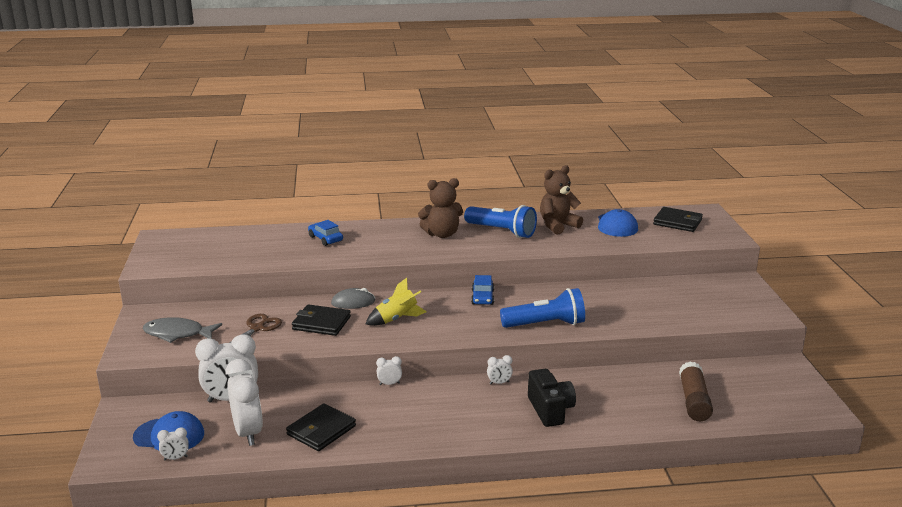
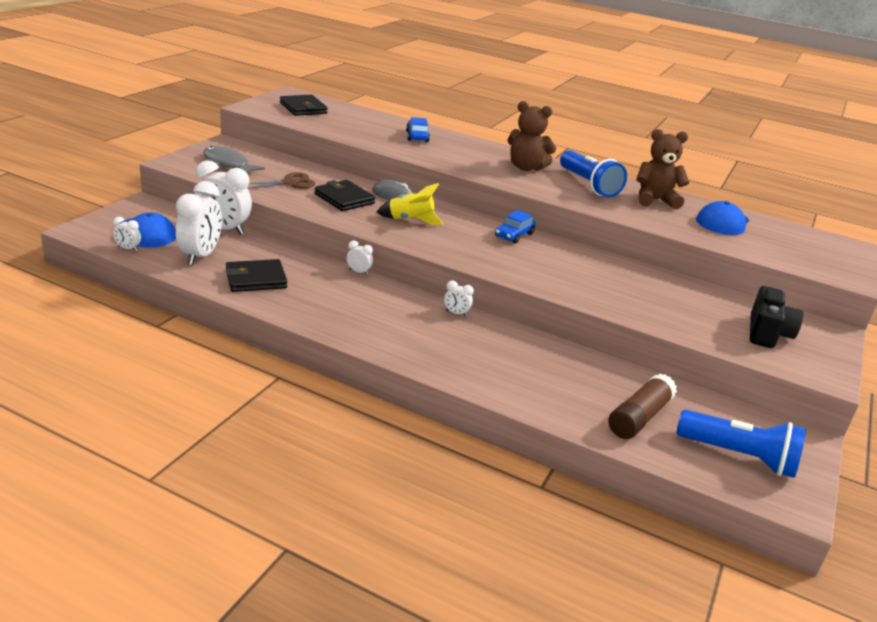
camera: 30 degrees right, 5 degrees up
(545, 324) = (544, 278): blue flashlight -> blue flashlight (739, 456)
(550, 410) = (473, 355): black camera -> black camera (767, 333)
(677, 222) = (801, 243): black wallet -> black wallet (303, 108)

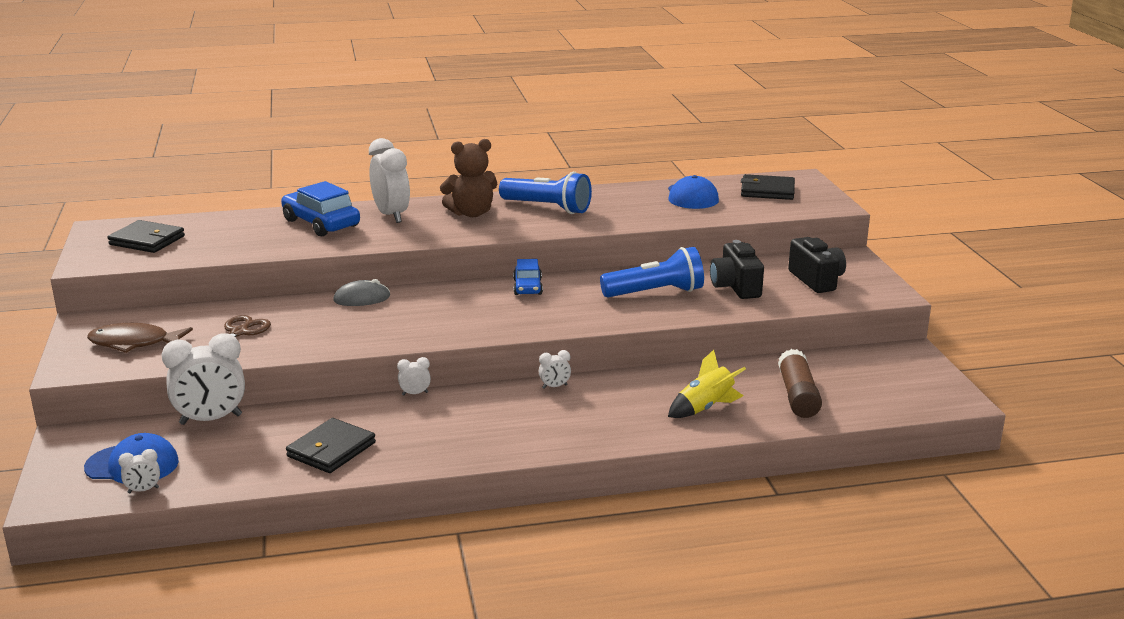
camera: 35 degrees left, 5 degrees down
(201, 256) = (236, 457): white clock -> white clock (391, 215)
(227, 164) = (134, 343): grey fish -> brown fish
(344, 199) = (322, 323): black wallet -> black wallet (767, 191)
(410, 220) = (419, 315): yellow rocket -> yellow rocket (705, 408)
(417, 136) = (321, 223): blue car -> blue car, size x1.68
(655, 200) = (618, 199): brown teddy bear -> none
(681, 306) = (735, 287): none -> black camera
(739, 456) = (890, 387): blue flashlight -> blue flashlight (655, 293)

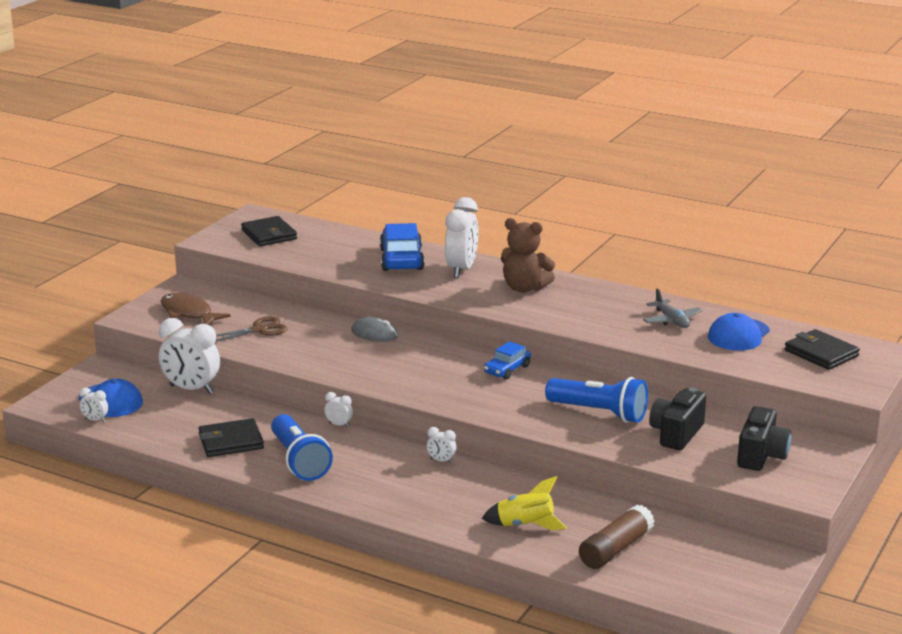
camera: 40 degrees right, 0 degrees up
(547, 208) = (593, 303): blue flashlight -> blue flashlight (299, 461)
(627, 201) = (671, 320): none -> grey plane

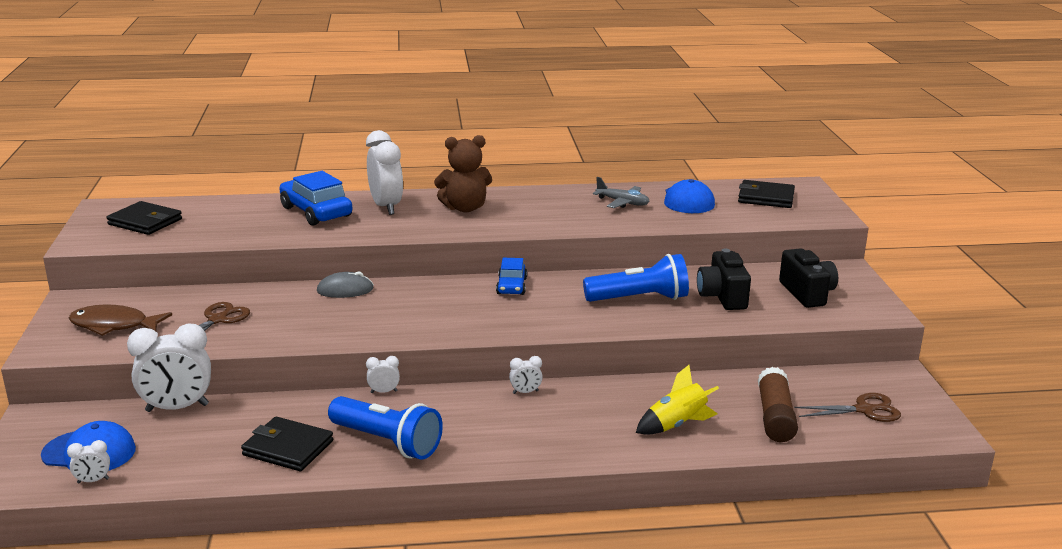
camera: 35 degrees left, 0 degrees up
(231, 441) = (288, 448): black wallet -> black wallet turned 75 degrees clockwise
(703, 572) = (864, 410): none -> brown scissors

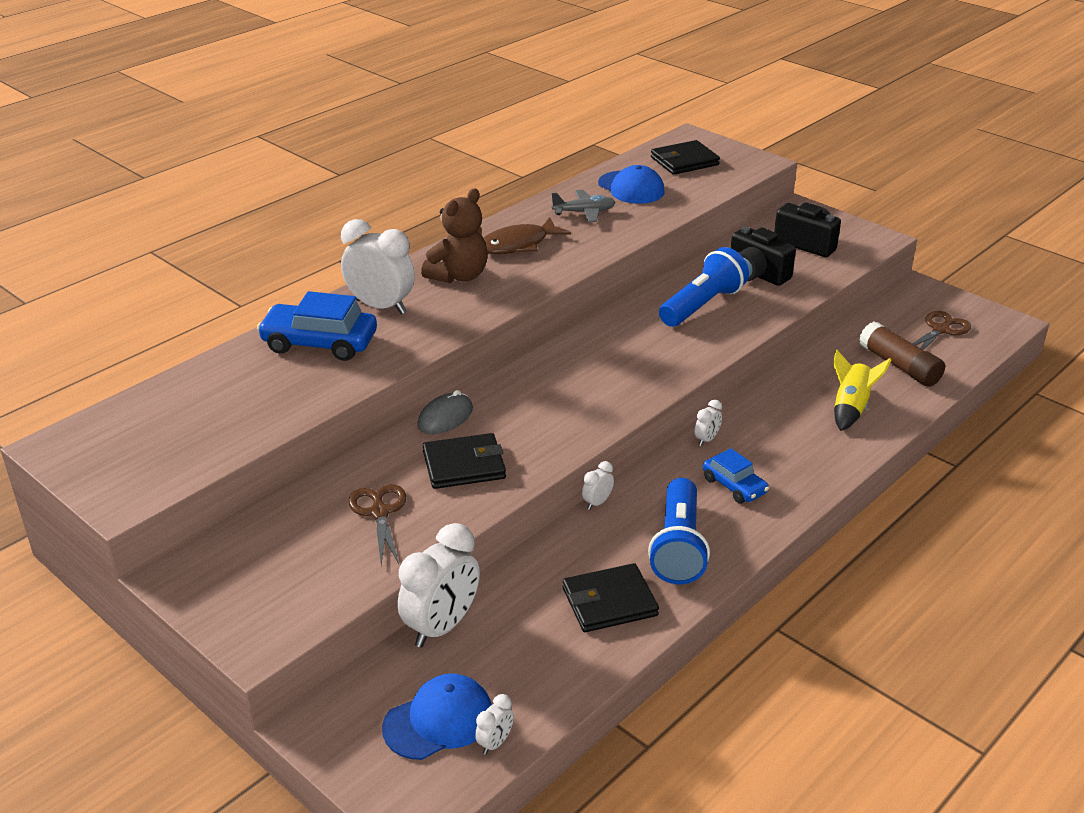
camera: 40 degrees left, 10 degrees up
(114, 325) = (281, 577): brown fish -> brown fish (518, 245)
(145, 222) = (148, 440): black wallet -> black wallet (464, 465)
(387, 442) = (678, 547): blue flashlight -> blue flashlight turned 105 degrees clockwise
(511, 286) = (584, 341): blue car -> blue car (734, 486)

